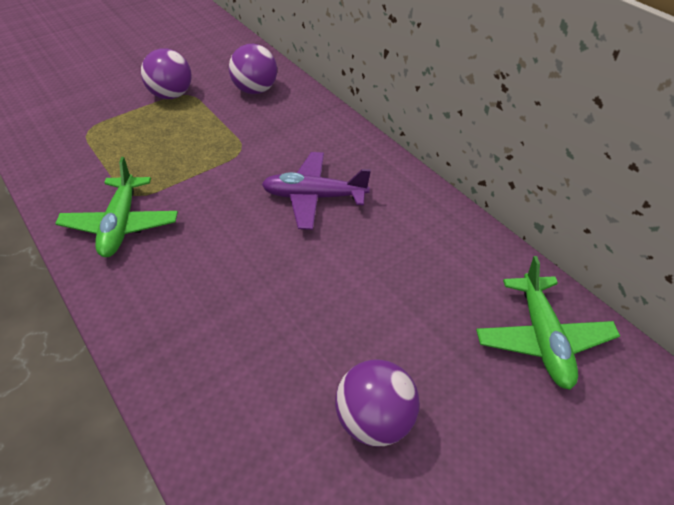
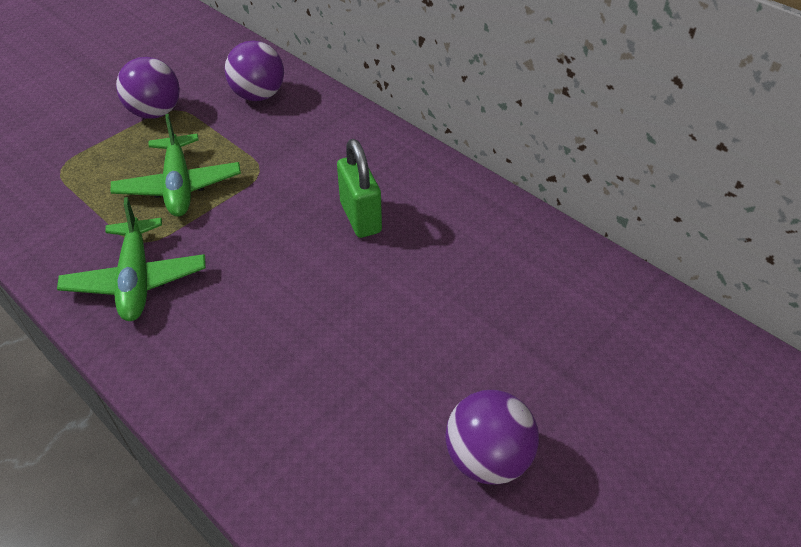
camera: 10 degrees left, 0 degrees up
(314, 197) = (360, 217): purple plane -> green padlock
(542, 338) = (647, 342): green plane -> green plane (179, 186)

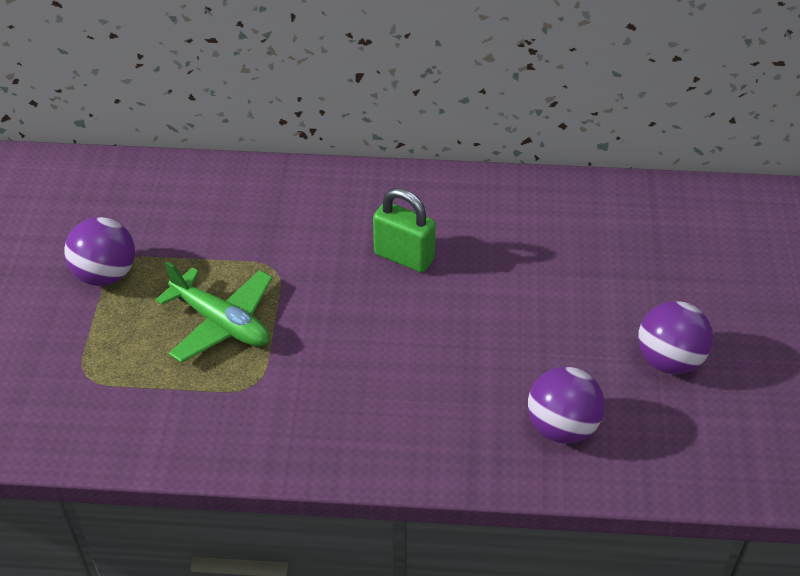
camera: 40 degrees left, 0 degrees up
(136, 280) = (290, 414): green plane -> none
(258, 95) = (184, 204): purple ball -> purple ball (562, 426)

